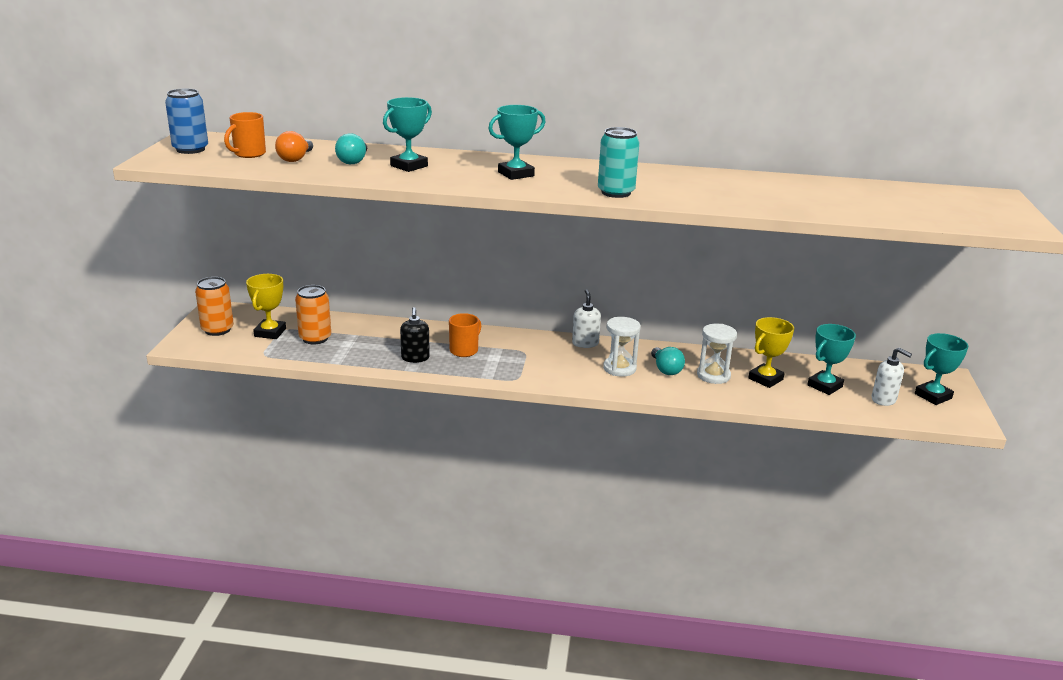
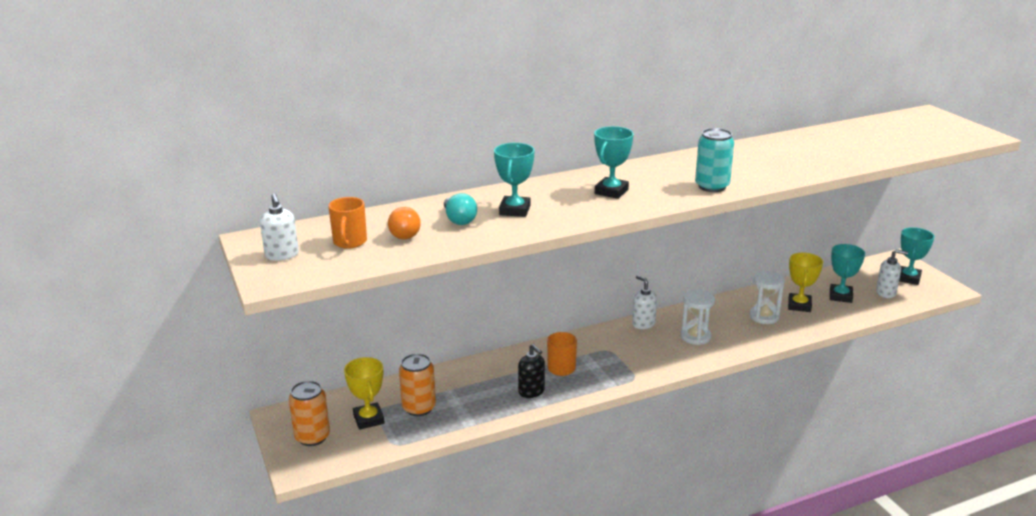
camera: 30 degrees left, 0 degrees up
(190, 149) = (282, 255): blue can -> white soap dispenser
(665, 369) = (727, 324): turquoise light bulb -> none

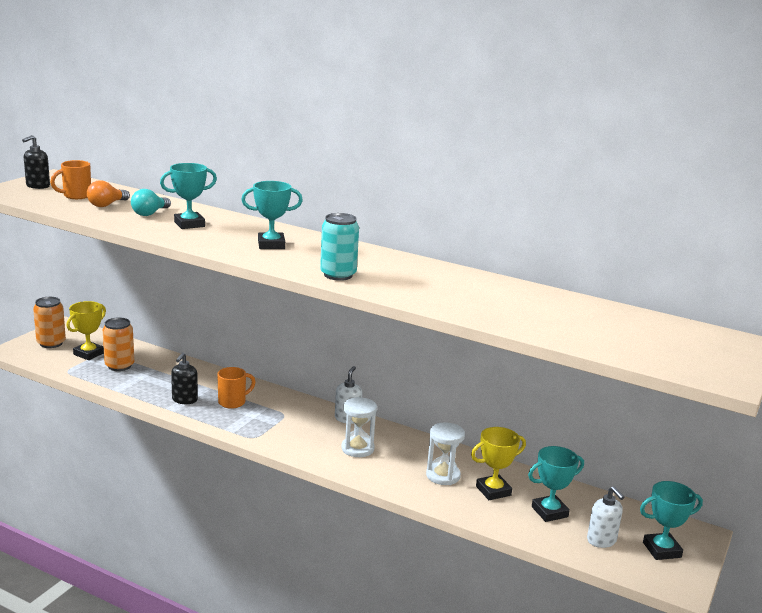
camera: 50 degrees right, 5 degrees down
(282, 255) = (37, 186): white soap dispenser -> black soap dispenser

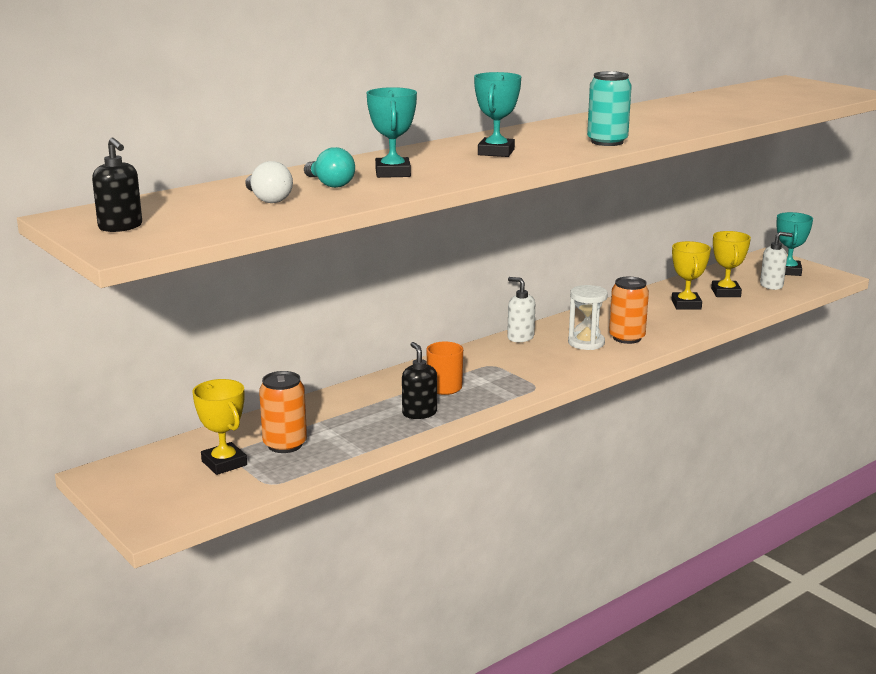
camera: 65 degrees left, 0 degrees up
(51, 343) = (157, 490): orange can -> orange can (627, 338)
(76, 196) = (203, 211): orange mug -> none
(107, 205) = (268, 199): orange light bulb -> white light bulb
(184, 400) = (419, 413): black soap dispenser -> black soap dispenser turned 150 degrees counterclockwise
(443, 475) = (653, 318): white hourglass -> none
(549, 512) = (725, 293): turquoise trophy -> yellow trophy

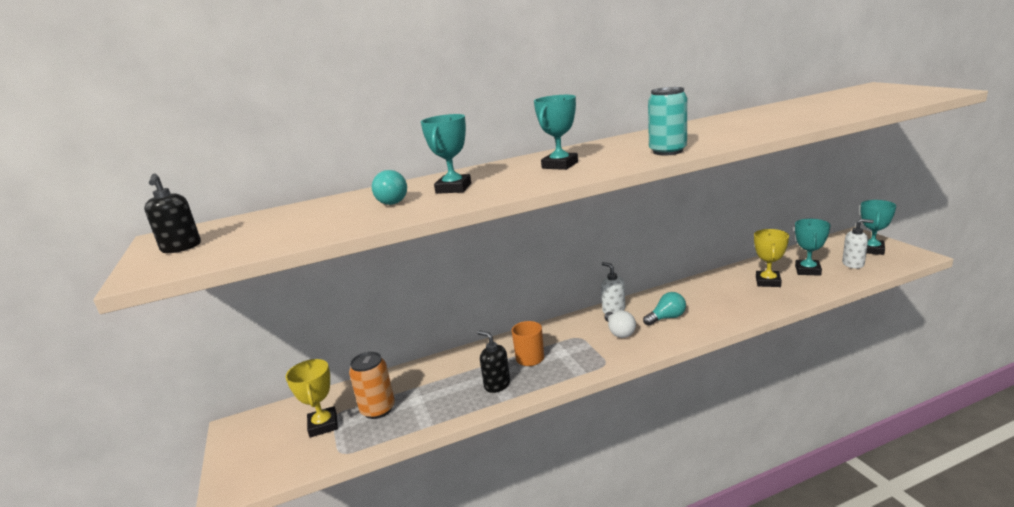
camera: 20 degrees right, 0 degrees up
(268, 199) = (325, 218): white light bulb -> white light bulb (619, 332)
(419, 413) = (497, 385): black soap dispenser -> black soap dispenser turned 45 degrees counterclockwise
(586, 343) = (666, 318): white hourglass -> turquoise light bulb
(627, 338) = (704, 314): orange can -> none
(725, 293) = (807, 270): yellow trophy -> turquoise trophy

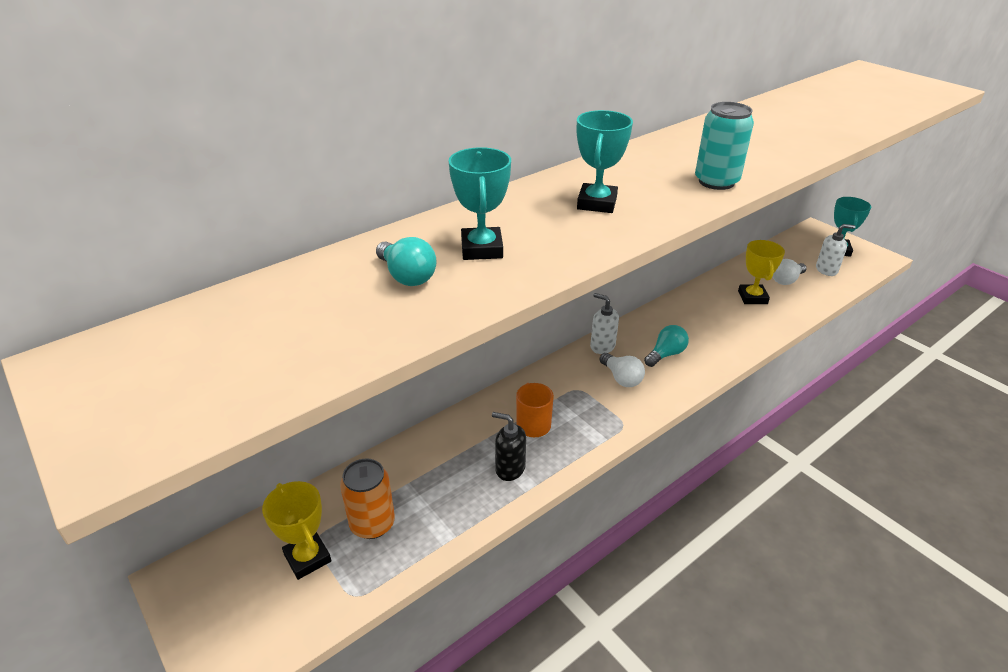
camera: 20 degrees left, 15 degrees up
(181, 248) = (125, 390): black soap dispenser -> none
(807, 270) = (786, 280): turquoise trophy -> white light bulb

